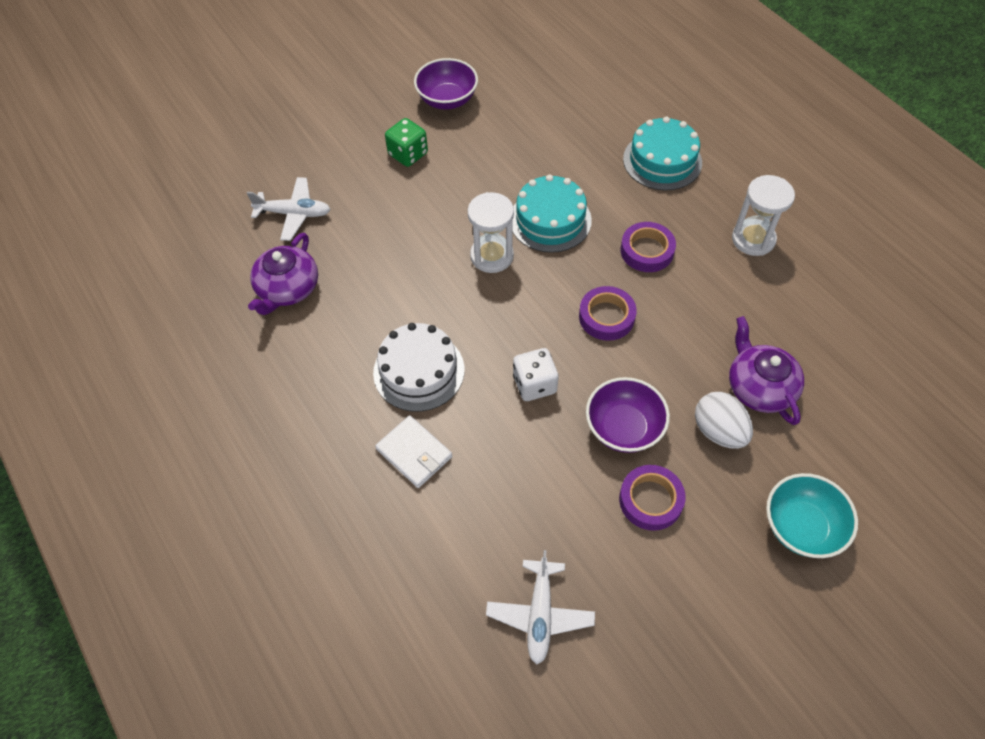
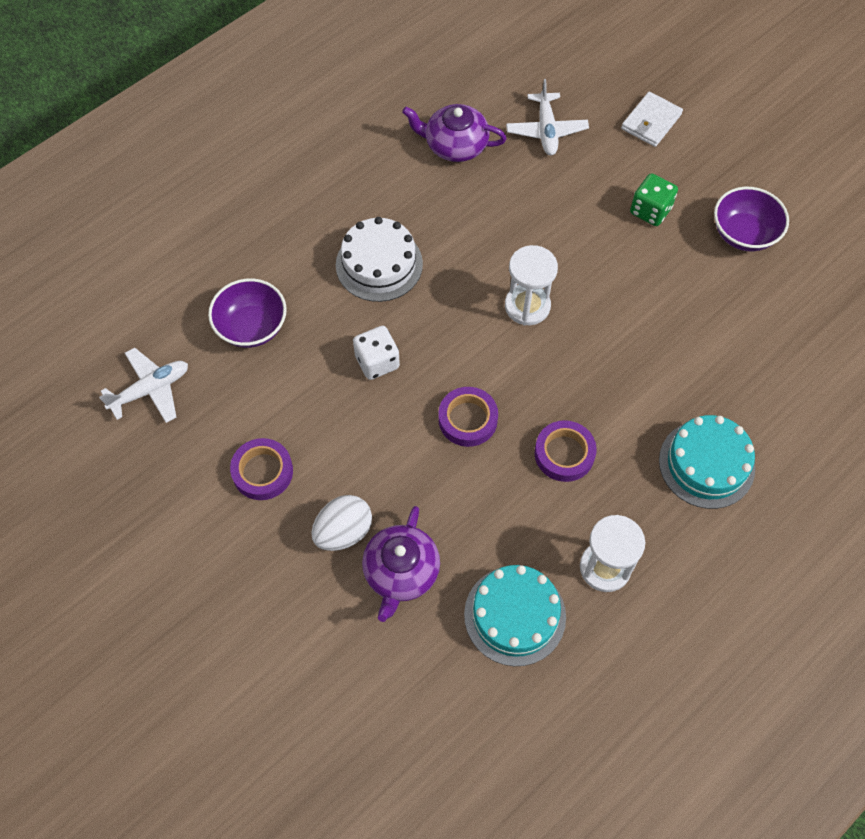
camera: 80 degrees right, 5 degrees up
(414, 453) = (293, 274): white wallet -> white wallet (651, 122)
(540, 614) = (150, 390): white plane -> white plane turned 150 degrees clockwise
(550, 220) = (588, 355): turquoise cake -> turquoise cake (515, 615)
(623, 428) = (337, 444): purple bowl -> purple bowl (252, 327)
(759, 387) = (401, 572): purple teapot -> purple teapot turned 135 degrees clockwise
(801, 527) = (245, 609): turquoise bowl -> none

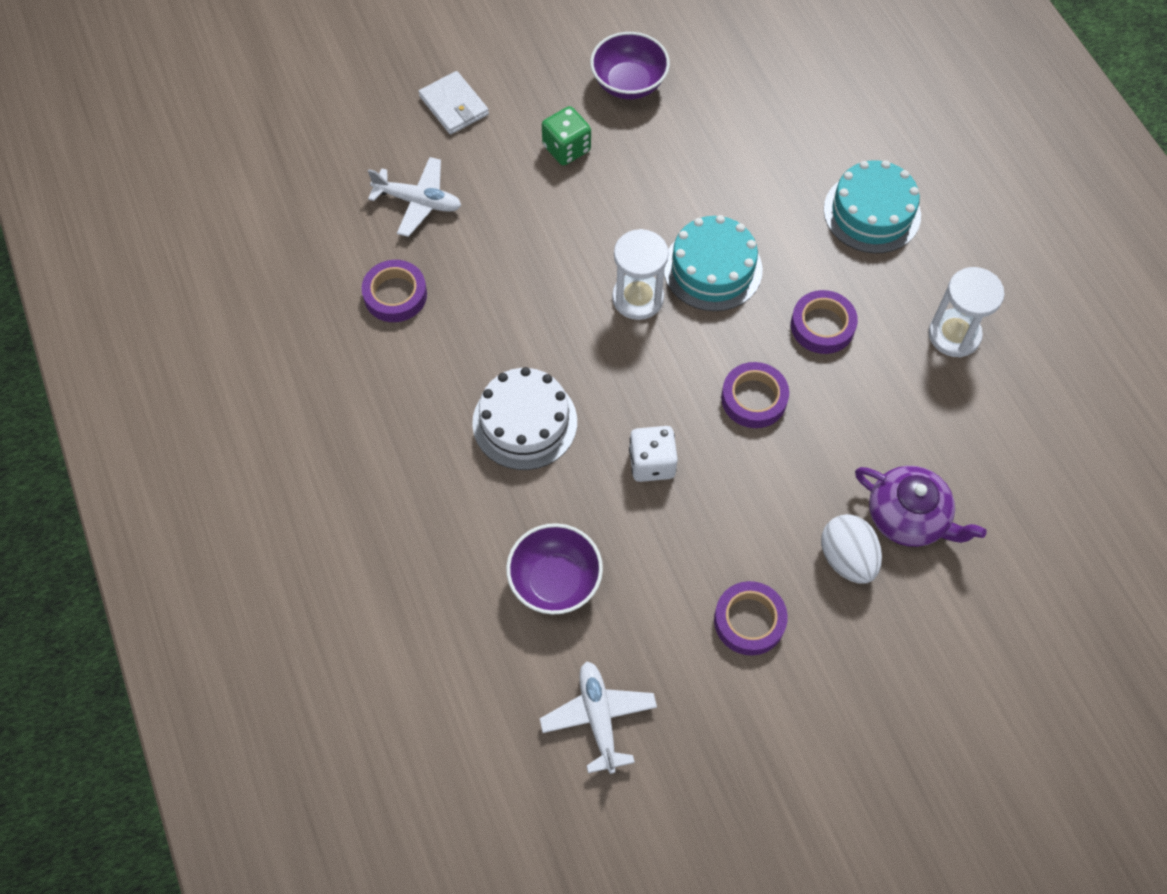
camera: 70 degrees left, 0 degrees up
(455, 145) = (395, 295): purple teapot -> purple tape
(515, 615) = (982, 429): turquoise cake -> turquoise cake (712, 268)

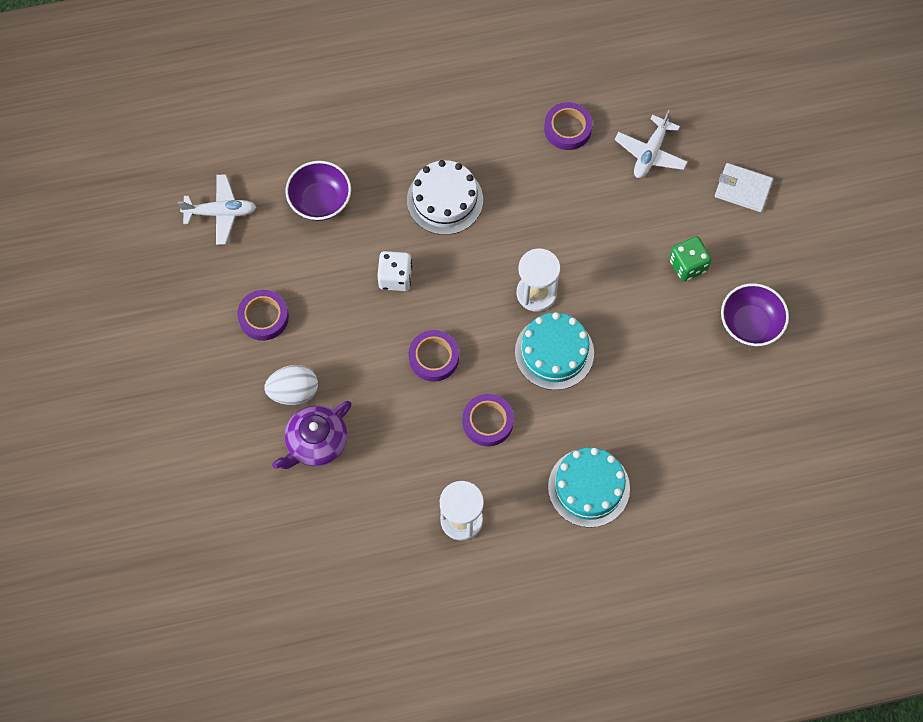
camera: 100 degrees right, 5 degrees up
(454, 106) = (743, 189): white wallet -> white wallet turned 45 degrees clockwise

